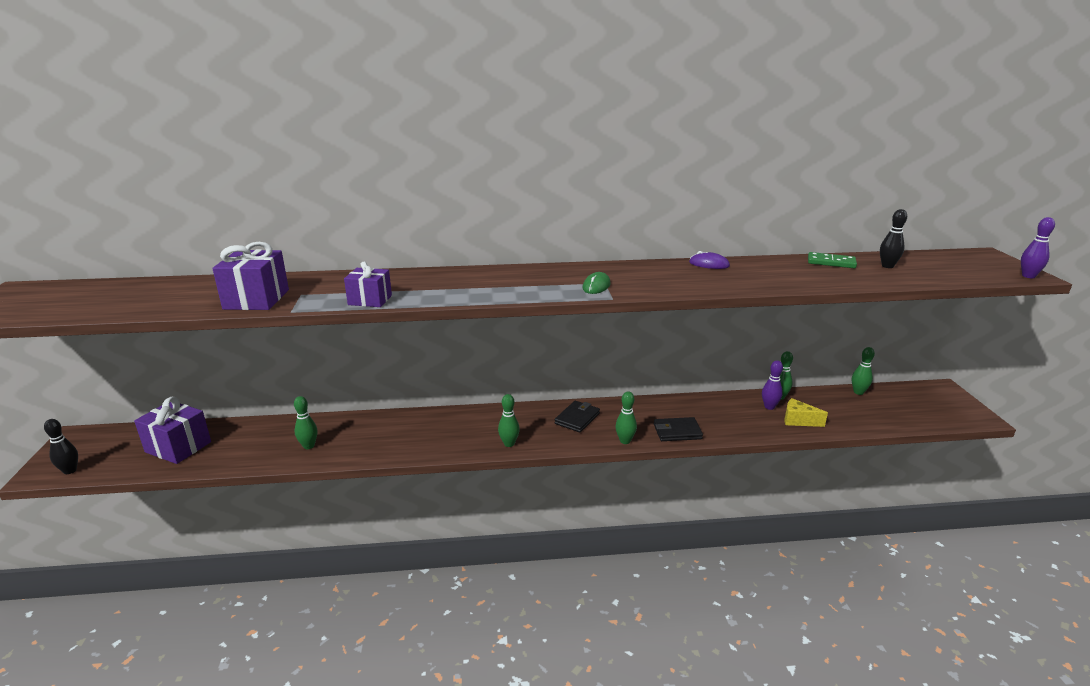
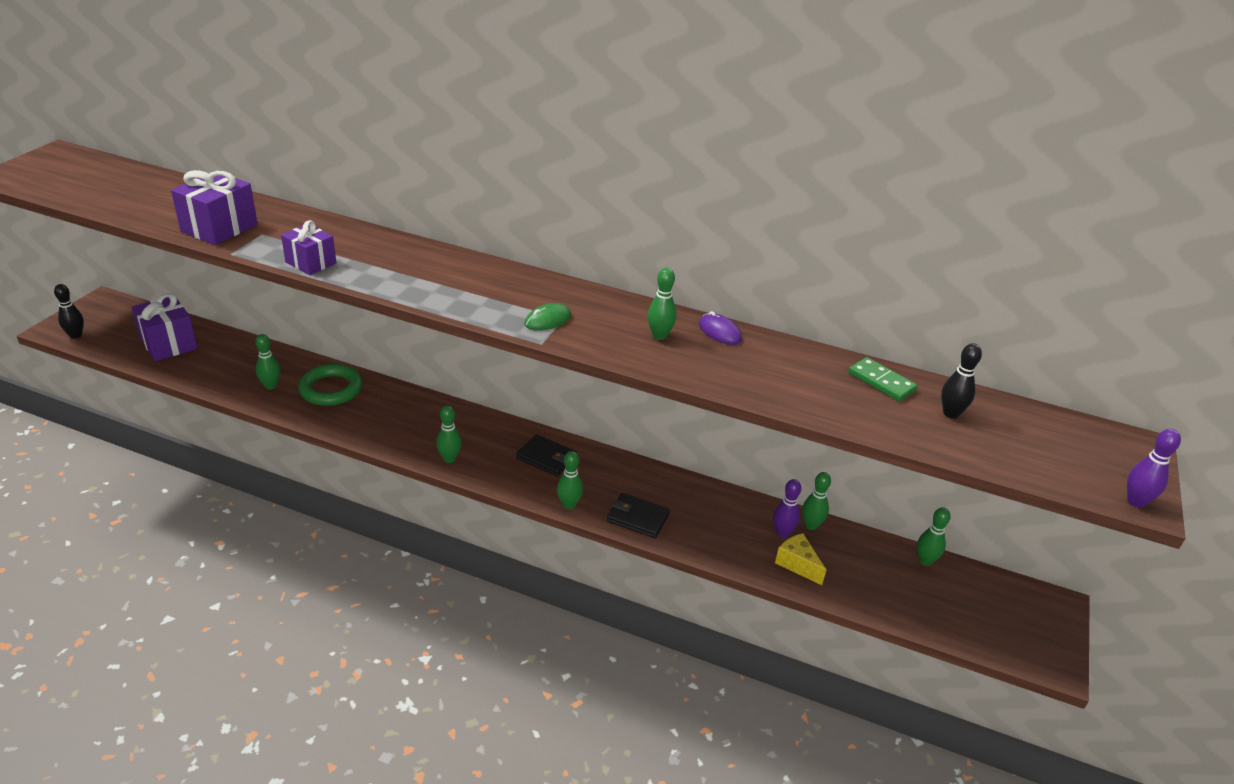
camera: 25 degrees right, 10 degrees up
(364, 431) = (331, 389): none -> green ring
(577, 418) = (546, 458): black wallet -> black wallet turned 60 degrees clockwise
(678, 275) = (659, 336): none -> green bowling pin

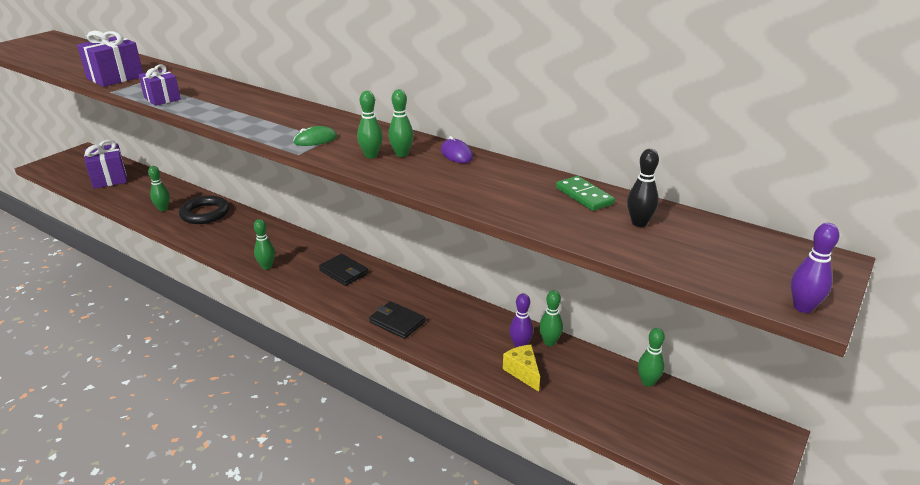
camera: 15 degrees right, 5 degrees down
(76, 335) = (51, 170): black bowling pin -> none
(331, 389) = (205, 213): green ring -> black ring
(569, 505) = (344, 307): green bowling pin -> green bowling pin (371, 155)

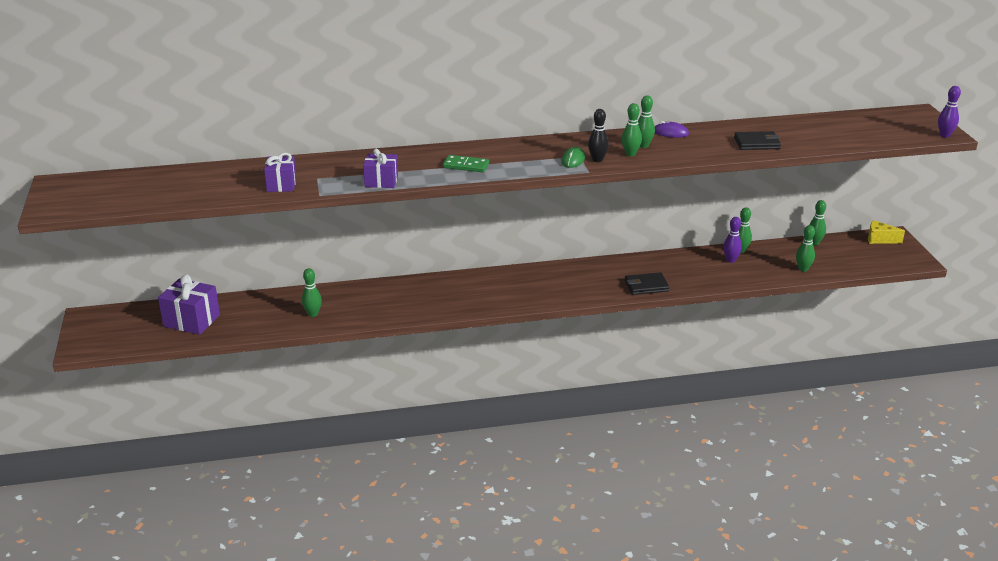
camera: 45 degrees left, 0 degrees up
(115, 77) = (281, 184): purple gift -> purple gift, size x0.66
(205, 213) = (359, 299): black ring -> none
(267, 266) = (495, 303): green bowling pin -> green bowling pin (803, 269)
(344, 272) = (554, 279): black wallet -> black wallet (757, 143)
(523, 372) = (756, 271): yellow cheese -> yellow cheese (879, 239)
(584, 196) = (779, 127): green domino -> green domino (466, 166)
(639, 223) = (828, 129): black bowling pin -> black bowling pin (597, 160)

